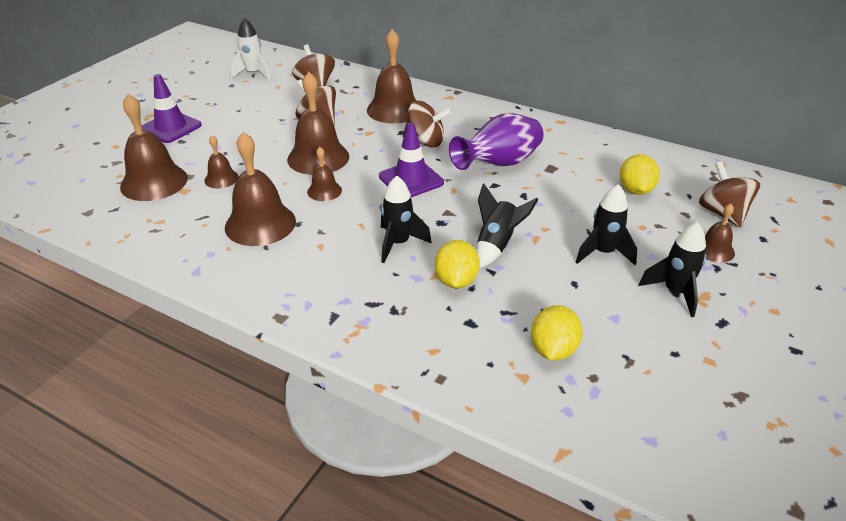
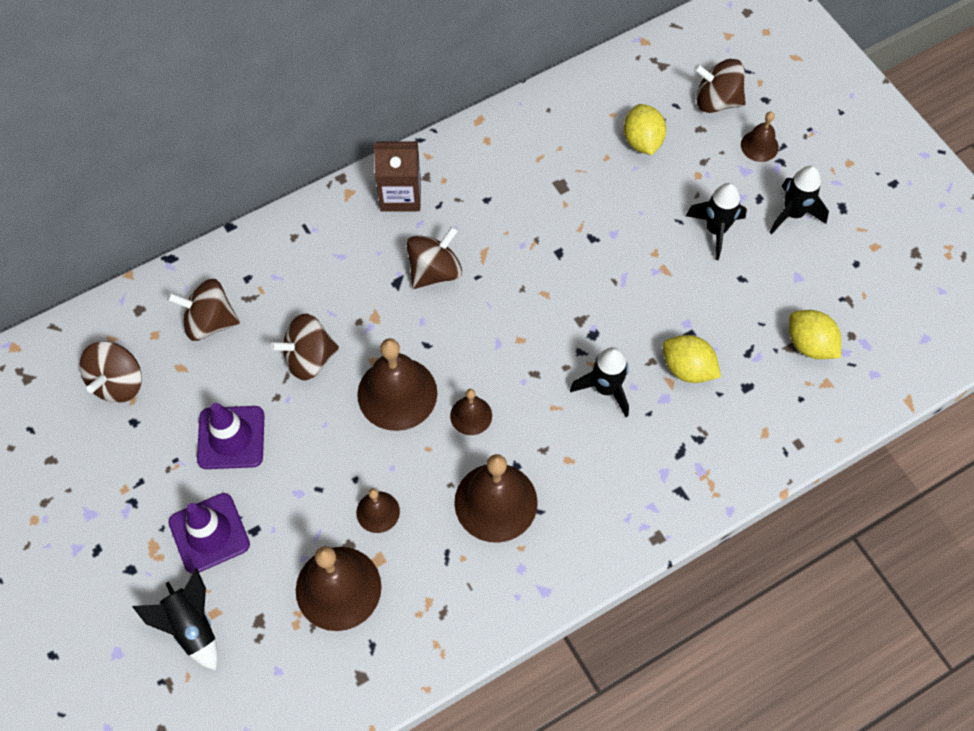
camera: 60 degrees left, 25 degrees up
(253, 73) = (118, 383): white rocket -> brown spinning top
(394, 109) = (339, 265): brown bell -> none
(411, 180) = (502, 323): purple traffic cone -> purple traffic cone (231, 437)
(468, 113) = (400, 194): none -> brown carton
(497, 245) = (656, 307): black rocket -> black rocket (192, 626)
(499, 164) = (525, 227): purple vase -> none
(635, 190) = (642, 141): yellow lemon -> yellow lemon turned 45 degrees clockwise

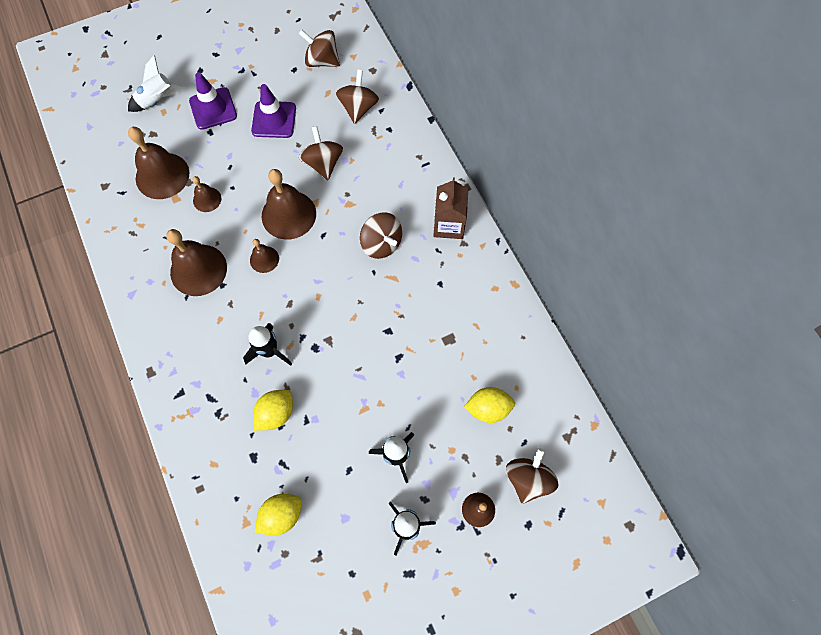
camera: 95 degrees right, 5 degrees up
(192, 626) = (158, 100): black rocket -> white rocket

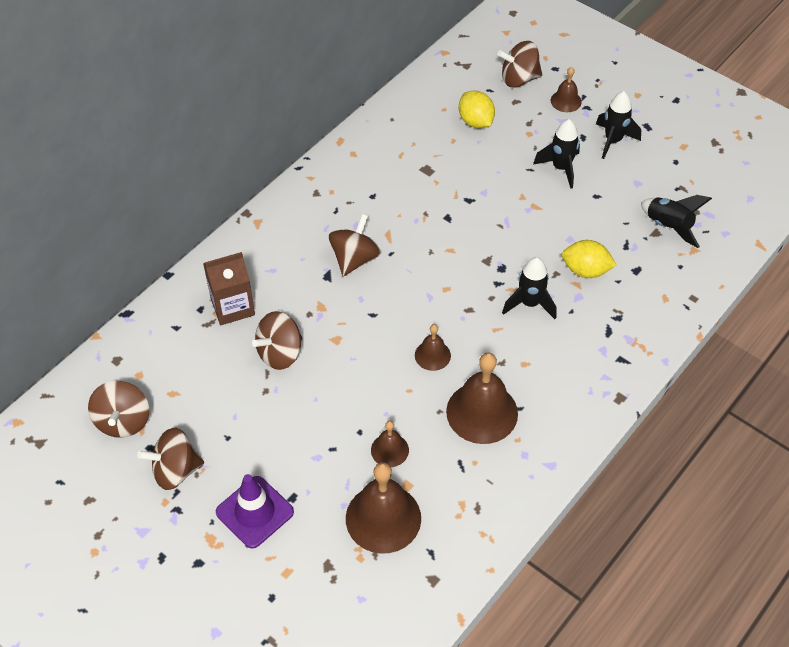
camera: 115 degrees left, 15 degrees down
(158, 100) = (272, 589): white rocket -> none
(274, 120) = (240, 433): purple traffic cone -> none
(281, 515) = (668, 227): yellow lemon -> black rocket
(288, 214) = (365, 357): brown bell -> none
(358, 108) = (183, 351): brown spinning top -> brown spinning top (175, 470)
(449, 225) = (301, 211): brown carton -> brown carton (232, 306)

